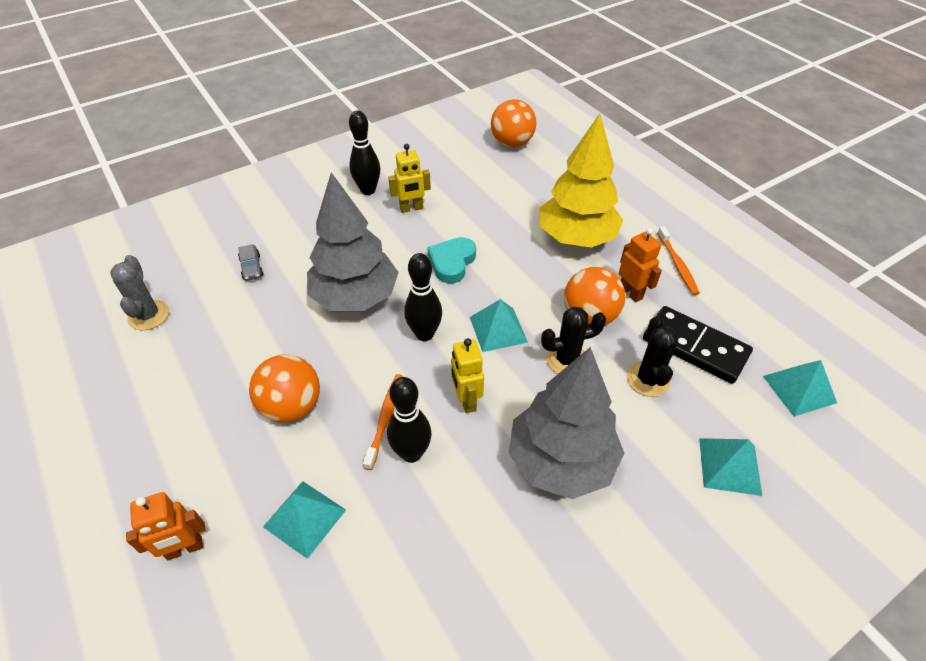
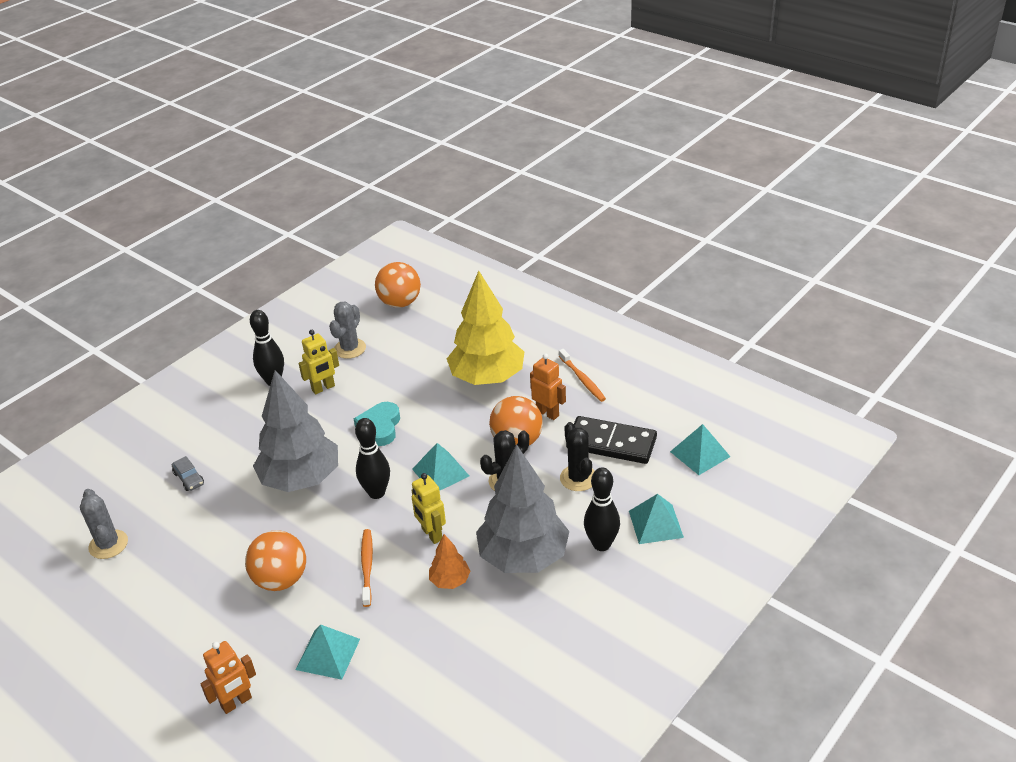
camera: 15 degrees left, 10 degrees down
(411, 453) = (399, 585): black bowling pin -> black bowling pin (601, 544)
(450, 176) = (350, 348): none -> grey cactus
(469, 466) = (450, 581): none -> orange tree

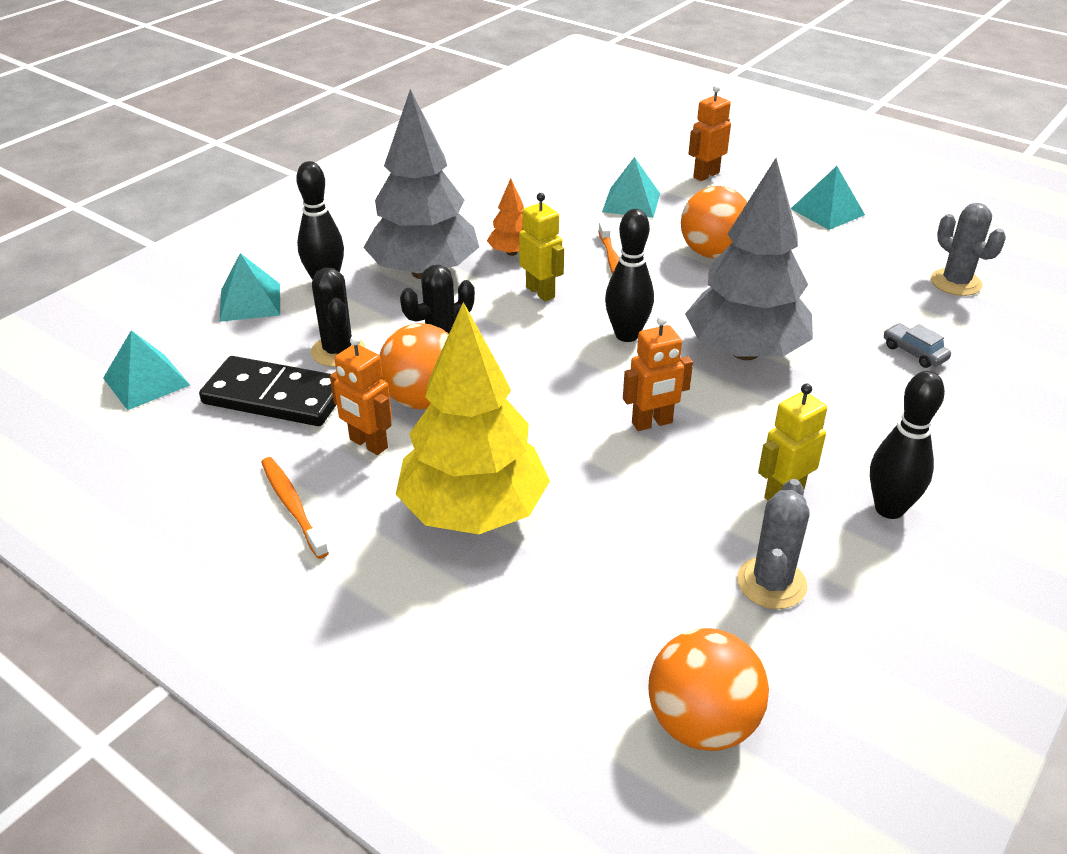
camera: 175 degrees right, 0 degrees up
(380, 427) = (652, 423): turquoise heart -> orange robot
(440, 472) = (540, 359): turquoise pyramid -> turquoise pyramid (827, 211)

